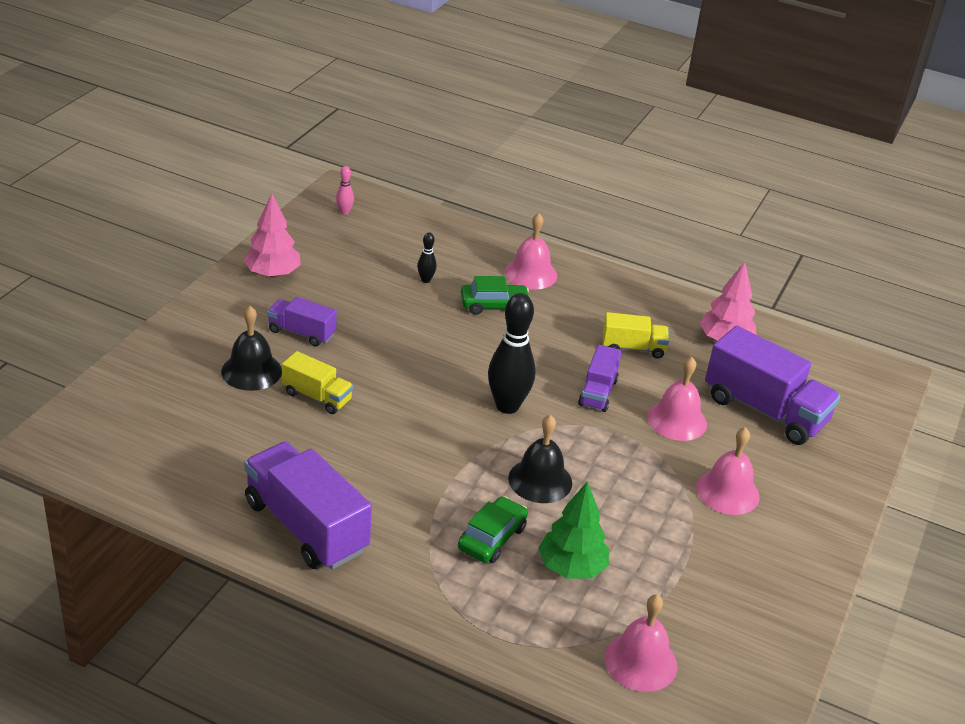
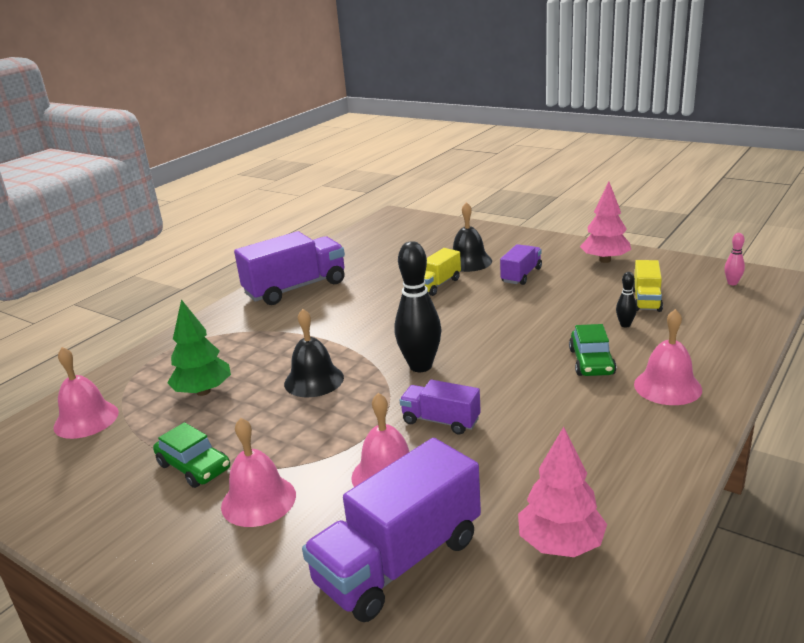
camera: 105 degrees right, 10 degrees down
(492, 538) = (254, 356): green car -> green car (194, 467)
(633, 348) = (528, 453): yellow truck -> yellow truck (646, 300)

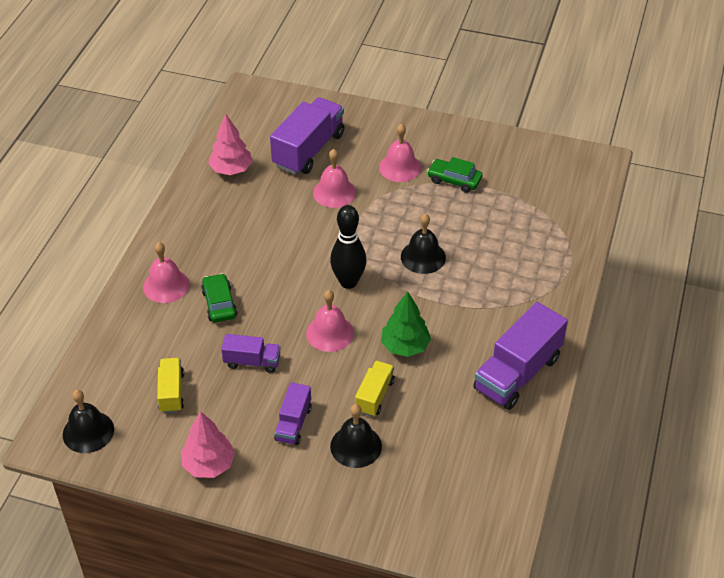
camera: 160 degrees right, 20 degrees up
(86, 419) = (560, 201): pink bell -> pink bell (330, 333)
(203, 391) = (498, 235): green tree -> green tree (405, 346)
(441, 421) = (316, 234): purple truck -> purple truck (252, 362)
(625, 325) = (192, 353): black bowling pin -> none
(732, 283) = (88, 432): pink bowling pin -> black bell

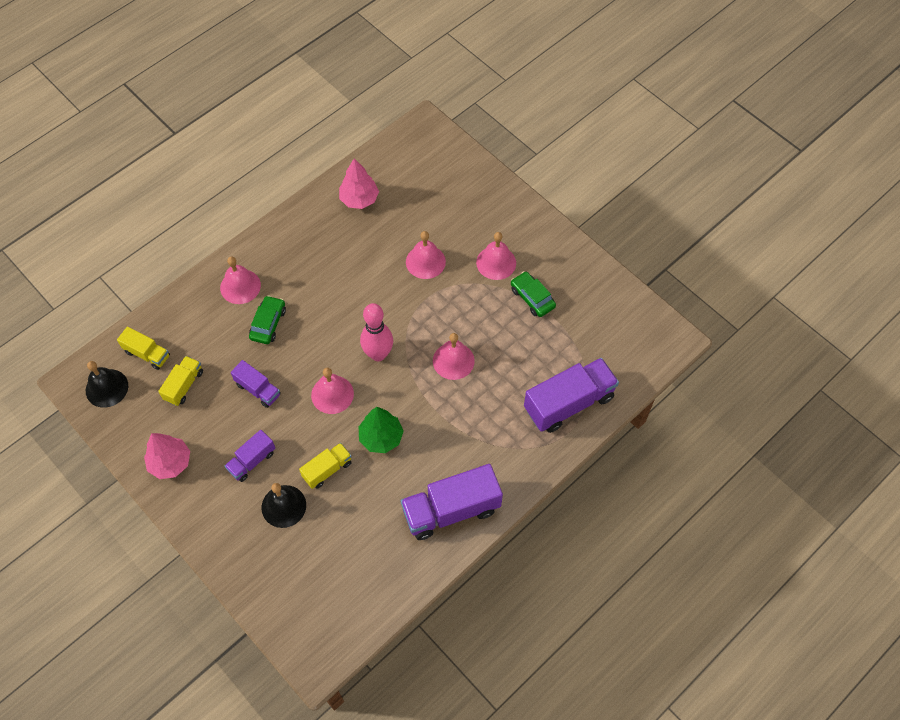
camera: 30 degrees right, 15 degrees up
(110, 383) = (147, 354): none -> yellow truck
(308, 150) = (433, 209): purple truck -> purple truck (568, 403)
(348, 282) = (378, 354): black bowling pin -> pink bowling pin
(423, 257) = (453, 361): black bell -> pink bell

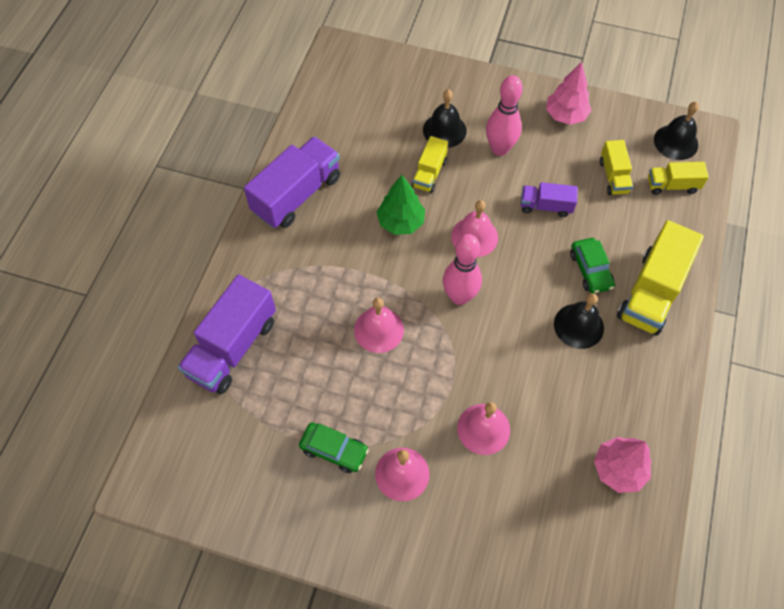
camera: 150 degrees right, 0 degrees up
(240, 286) = (651, 292): pink bell -> yellow truck
(252, 461) = (499, 149): purple truck -> pink bowling pin
(310, 291) = (578, 326): none -> black bell

